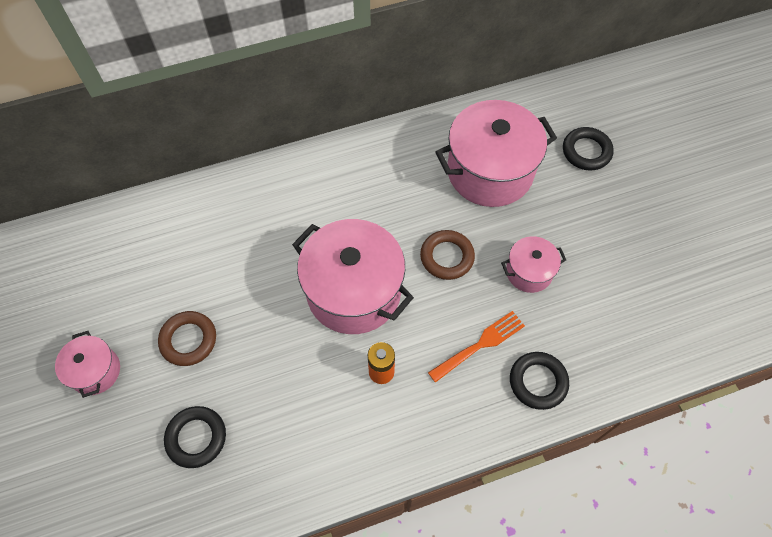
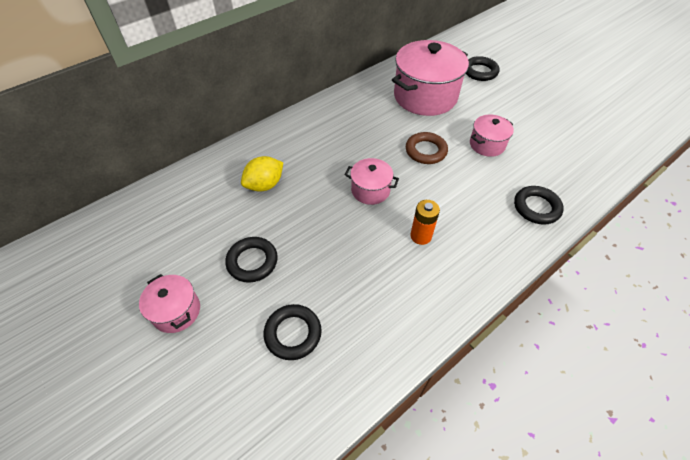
camera: 20 degrees left, 10 degrees down
(188, 340) = (252, 261): brown ring -> black ring
(239, 245) = (265, 185): none -> yellow lemon
(353, 292) = (370, 190): pink pot -> pink pot, size x0.50
(480, 345) = (482, 197): orange fork -> none

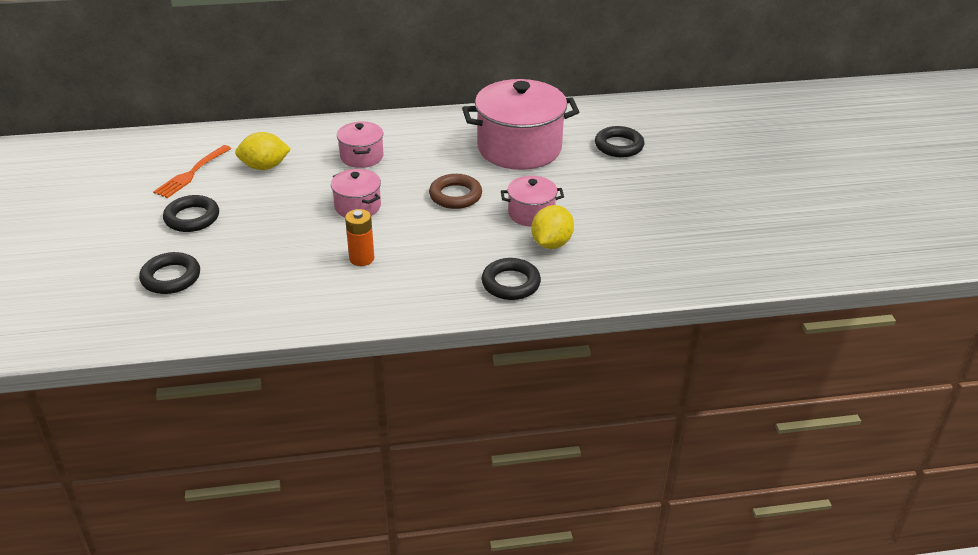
camera: 30 degrees right, 15 degrees down
(176, 311) = (100, 226): pink pot -> pink pot (362, 157)
(210, 217) = (191, 173): none -> orange fork
(524, 163) = (551, 243): none -> yellow lemon

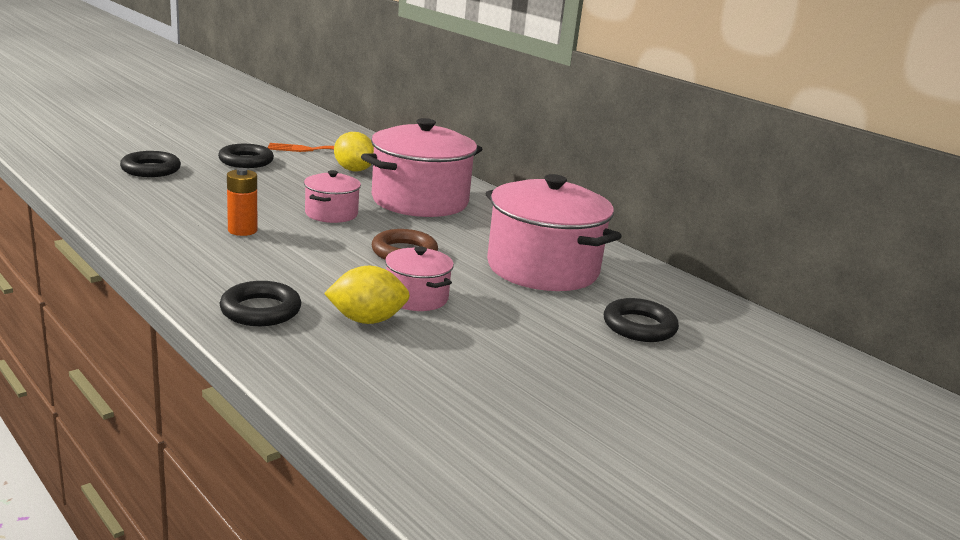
camera: 55 degrees right, 15 degrees down
(362, 157) = (420, 201): pink pot -> pink pot, size x1.98

